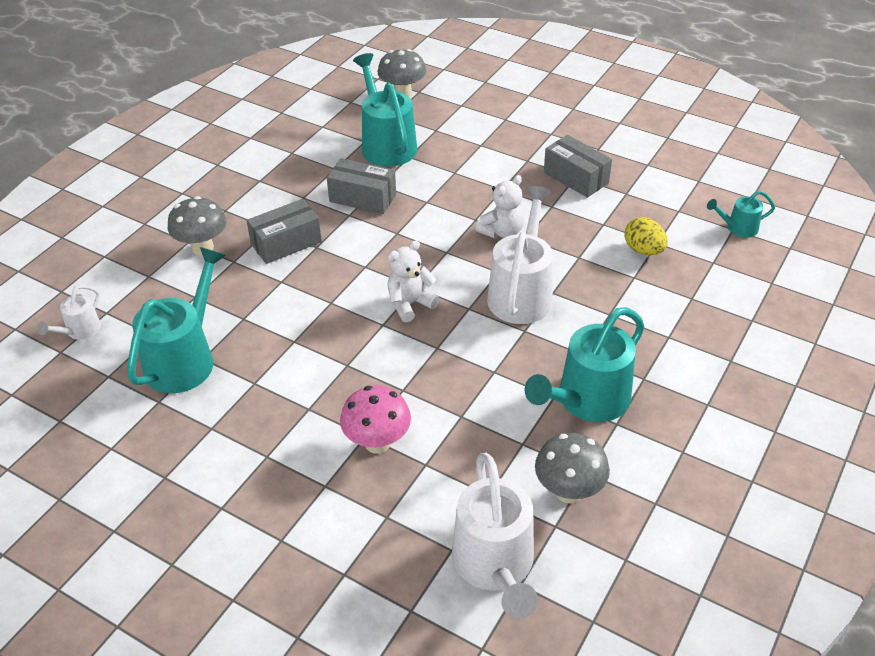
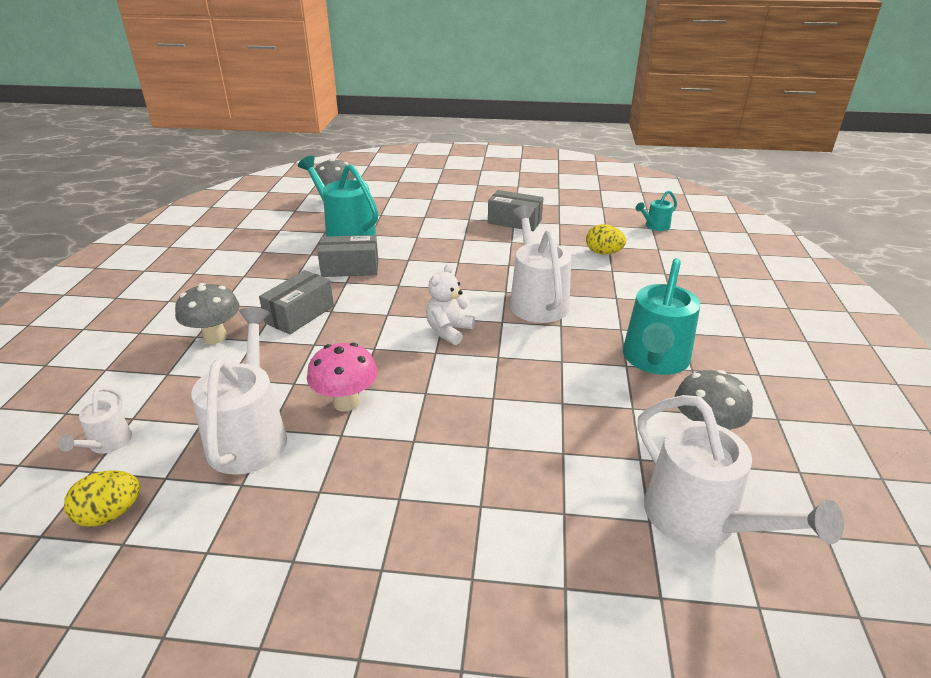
camera: 25 degrees left, 10 degrees down
(60, 393) = (110, 514): none -> yellow egg
(185, 358) = (250, 434): turquoise watering can -> white watering can
(377, 443) = (504, 449): pink mushroom -> pink mushroom (346, 402)
(502, 232) = (486, 265): white teddy bear -> none

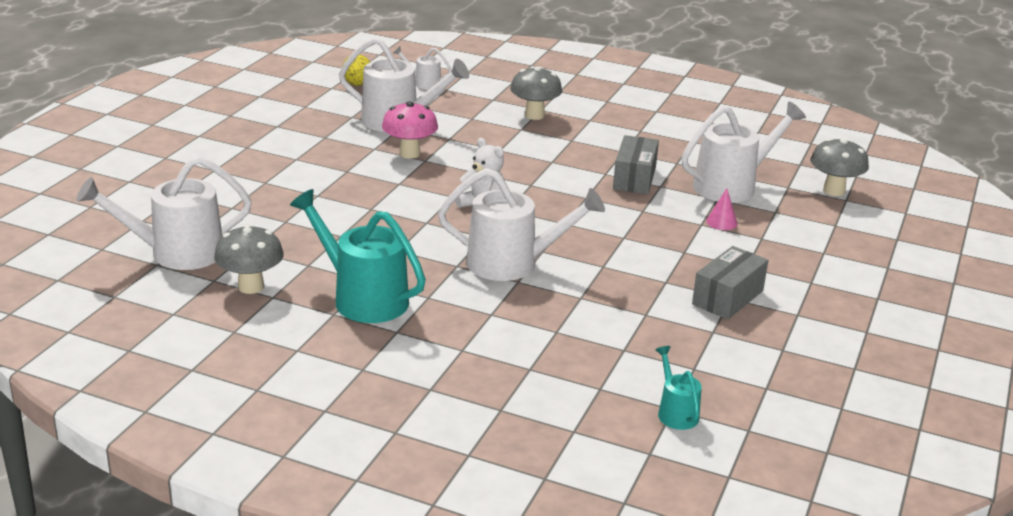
camera: 105 degrees right, 5 degrees down
(300, 314) = (552, 148): grey box -> none
(345, 230) = (732, 186): turquoise watering can -> white watering can
(409, 230) = (721, 222): none -> pink cone
(603, 253) = (606, 339): yellow egg -> none

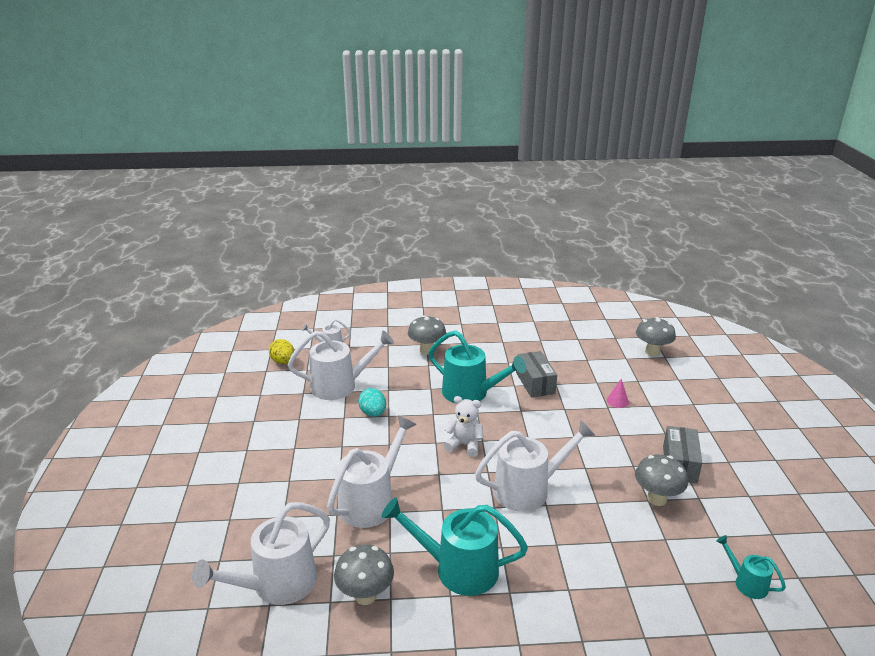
camera: 25 degrees left, 0 degrees up
(409, 153) = (373, 413): pink mushroom -> turquoise egg
(543, 167) = (471, 393): none -> turquoise watering can
(658, 316) = (657, 499): none -> grey mushroom
(732, 186) = (595, 368): white watering can -> white watering can (371, 501)

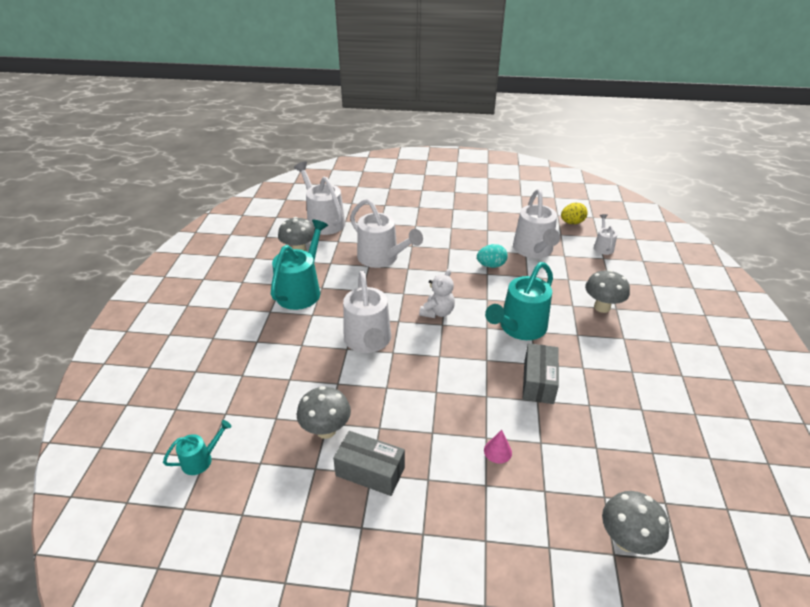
camera: 100 degrees right, 10 degrees up
(535, 383) = (538, 382): grey box -> grey box turned 75 degrees counterclockwise

